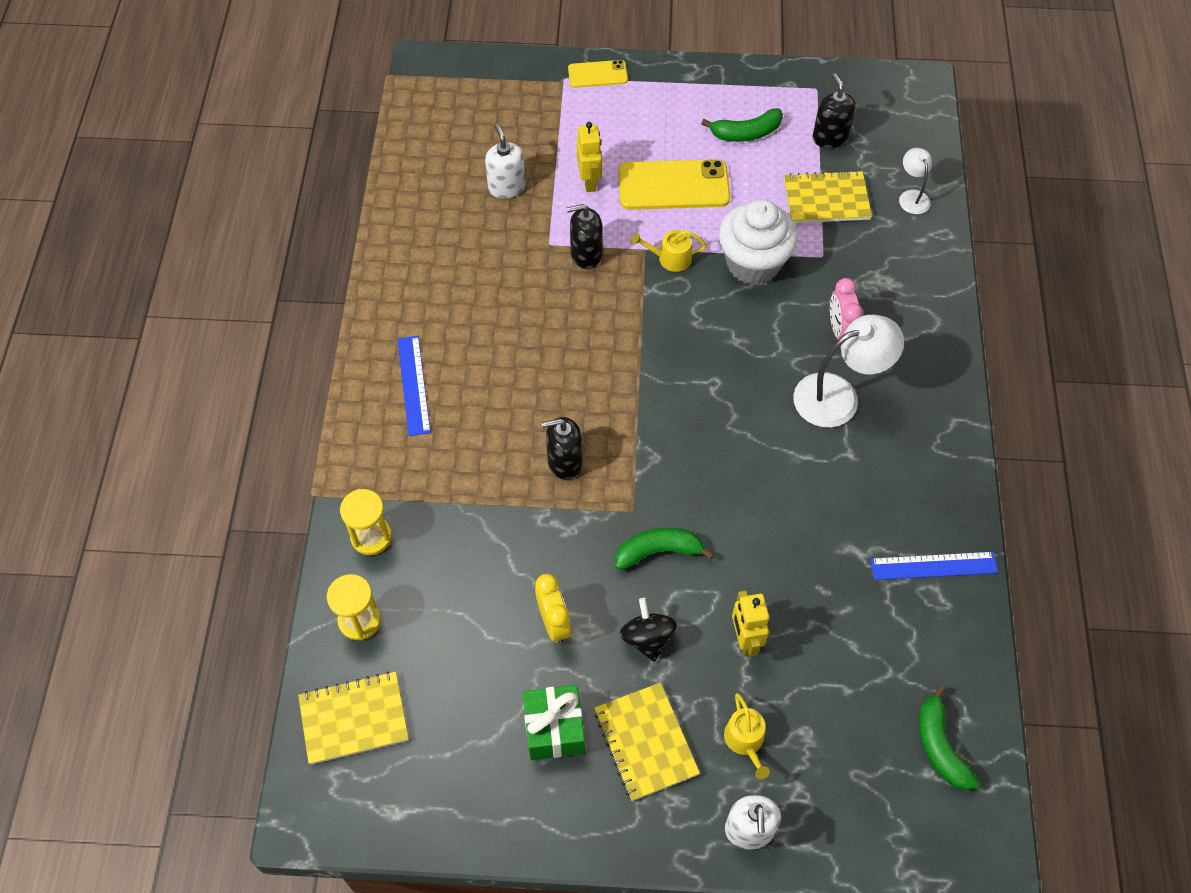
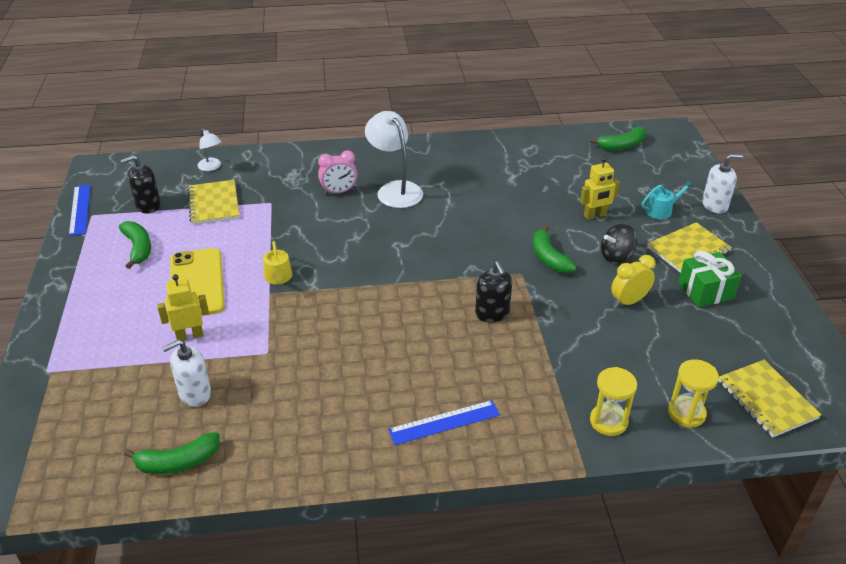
camera: 100 degrees left, 20 degrees down
(426, 177) = (178, 462): none -> green banana
(586, 254) = (277, 327): black soap dispenser -> none
(597, 74) = (46, 347): yellow phone -> none
(745, 741) = (662, 210): yellow watering can -> turquoise watering can
(753, 263) = (280, 234): white cupcake -> none
(912, 196) = (211, 167): white lamp -> white lamp turned 105 degrees counterclockwise
(933, 566) = (510, 150): blue ruler -> blue ruler (80, 209)

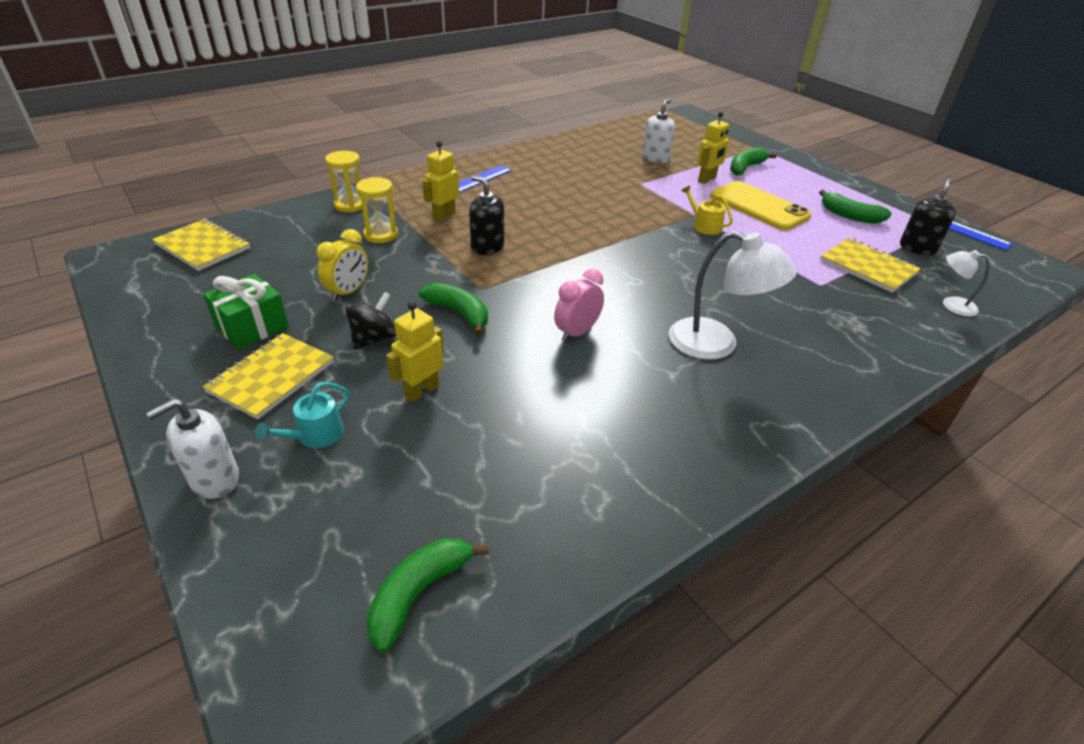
camera: 150 degrees right, 0 degrees up
(178, 462) = (620, 137): green banana -> green banana (745, 168)
(339, 192) = (774, 320): pink clock -> pink clock (577, 333)
(512, 370) = (444, 215): none -> yellow robot
(686, 413) = (283, 223): yellow hourglass -> yellow hourglass (381, 235)

